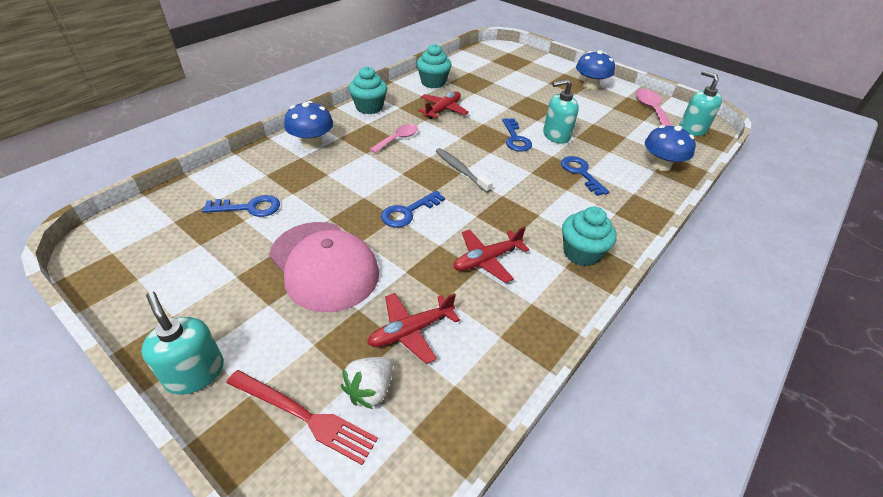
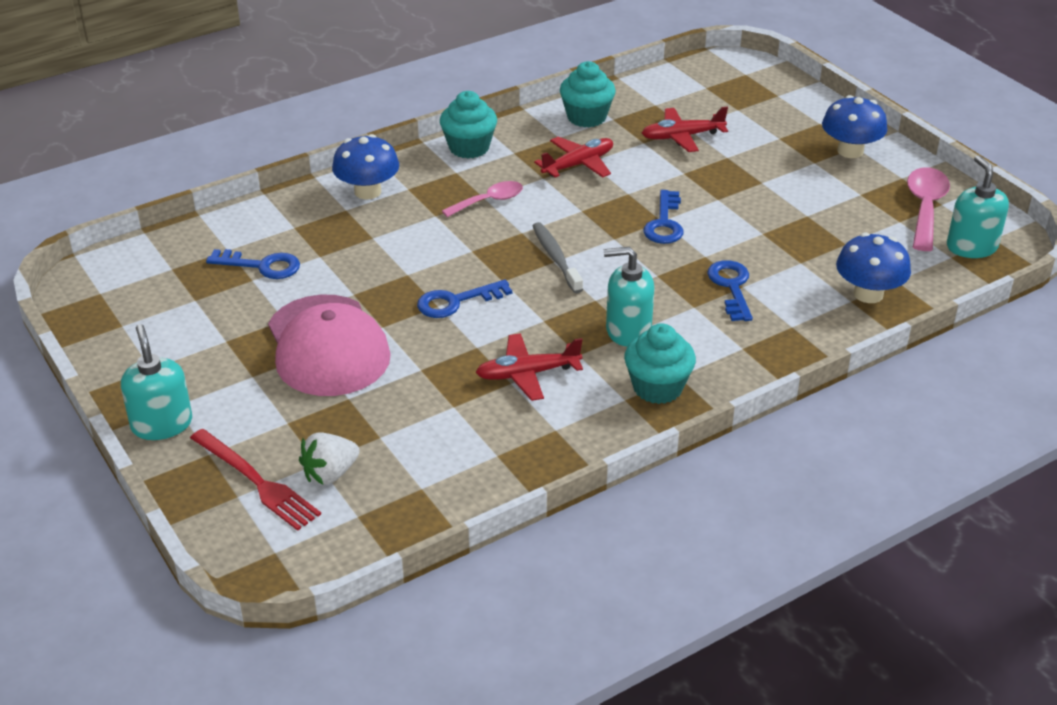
camera: 20 degrees right, 5 degrees down
(411, 331) = (397, 430): red plane -> red plane (682, 137)
(556, 135) = (731, 227): turquoise soap dispenser -> turquoise soap dispenser (628, 330)

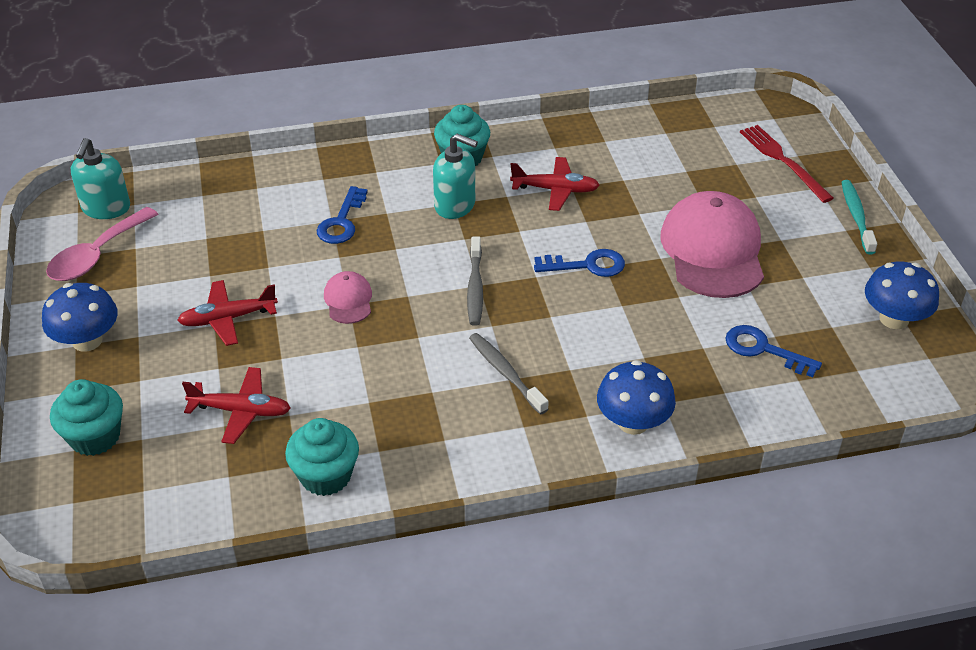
camera: 160 degrees left, 5 degrees up
(162, 424) = (856, 217): turquoise soap dispenser -> turquoise toothbrush
(330, 474) = (728, 154): white strawberry -> none
(469, 148) = (492, 462): turquoise cupcake -> turquoise cupcake (95, 437)
(489, 201) = (506, 373): pink spoon -> grey toothbrush
(578, 164) = (383, 400): red plane -> red plane (227, 319)
(664, 223) = (348, 300): blue key -> pink cap
(868, 294) = (237, 189): blue mushroom -> blue mushroom (894, 319)

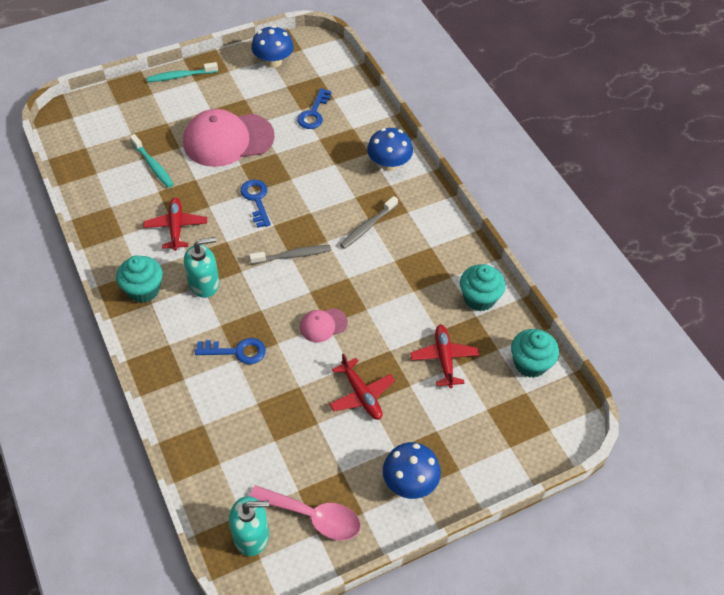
camera: 105 degrees left, 10 degrees up
(95, 437) = (495, 438): turquoise cupcake -> turquoise cupcake (530, 363)
(455, 205) = (204, 283): turquoise soap dispenser -> turquoise soap dispenser turned 60 degrees clockwise
(671, 178) = (153, 165): none -> turquoise toothbrush
(783, 161) = (125, 110): red fork -> none

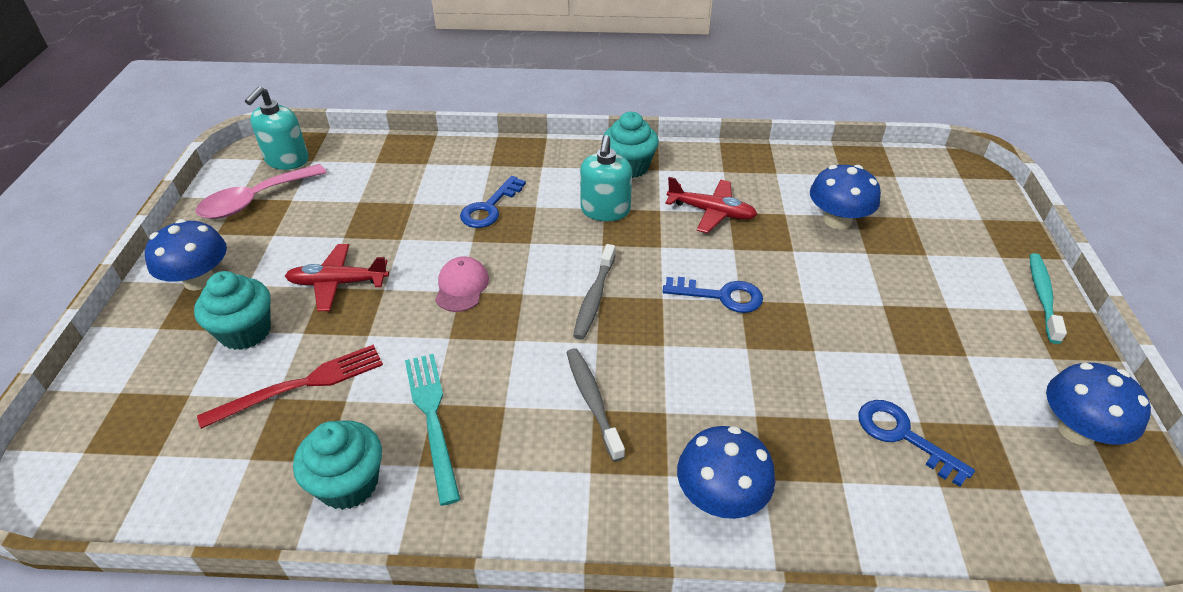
camera: 120 degrees right, 10 degrees down
(153, 165) = (837, 220): turquoise toothbrush -> blue mushroom
(228, 140) = (866, 305): pink cap -> none
(422, 286) = (432, 419): none -> turquoise fork
(444, 358) = (301, 385): red plane -> red fork
(530, 363) = (186, 488): turquoise cupcake -> turquoise cupcake (245, 332)

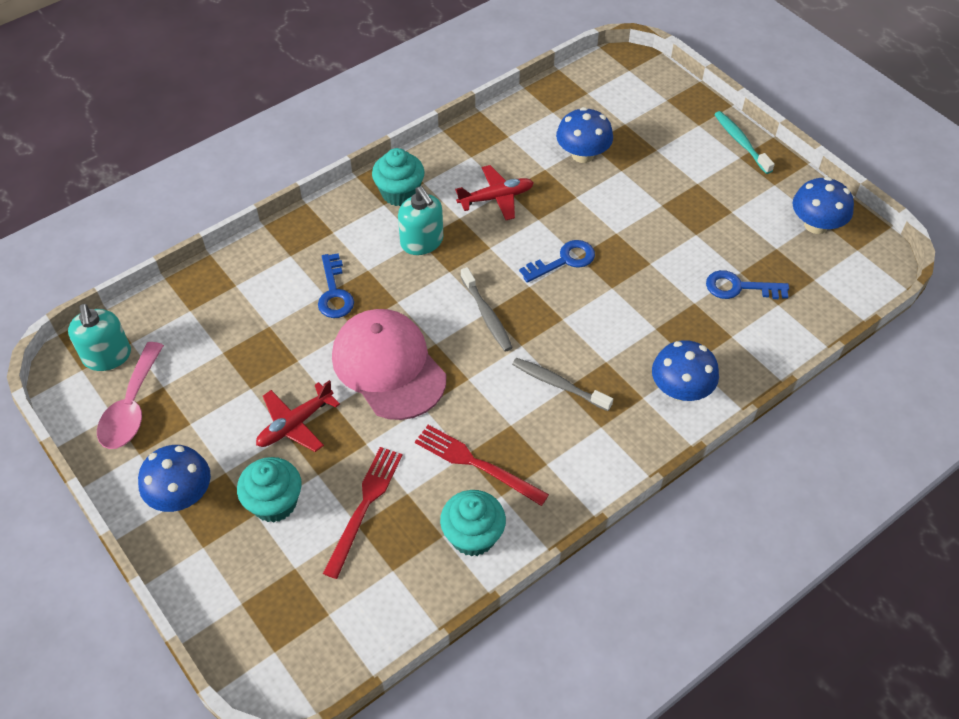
camera: 40 degrees left, 10 degrees up
(432, 419) = (476, 464): turquoise fork -> red fork
(461, 287) = (388, 366): pink cap -> pink cap, size x2.16

